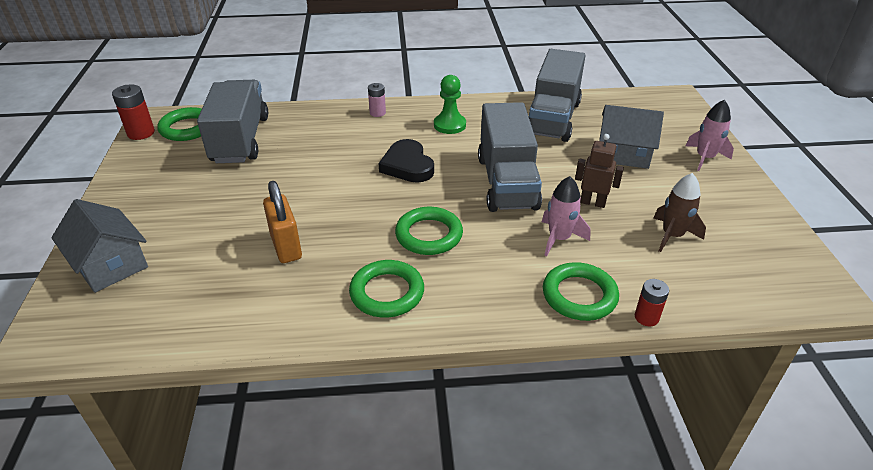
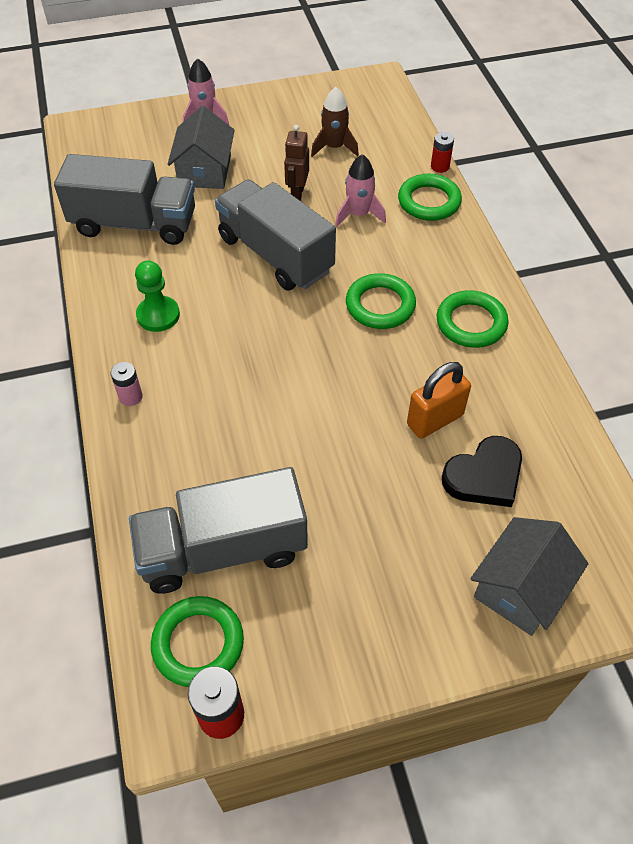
camera: 100 degrees left, 15 degrees up
(407, 165) = (257, 342): black heart -> black heart (484, 476)
(507, 182) = (275, 254): grey truck -> grey truck turned 120 degrees counterclockwise

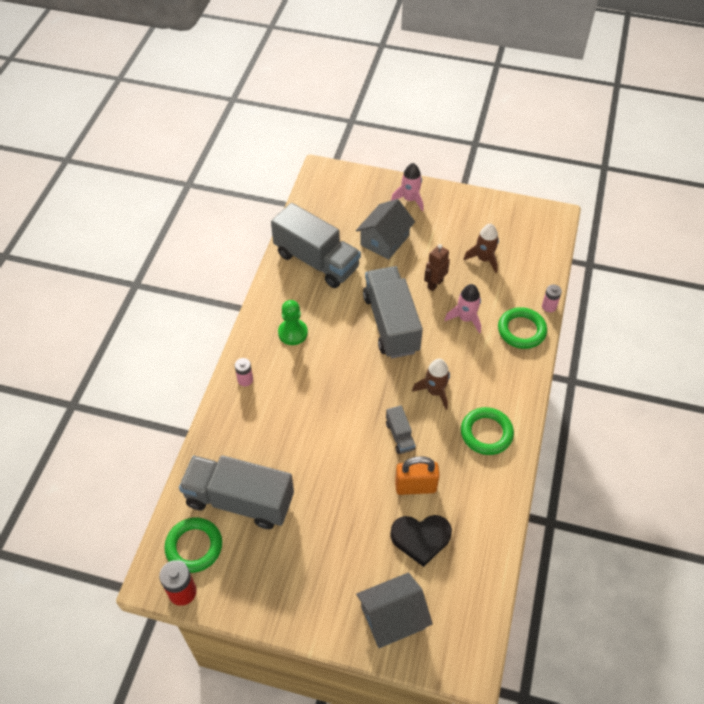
camera: 30 degrees right, 0 degrees up
(375, 372) = (400, 436): none -> grey truck
(380, 305) = (435, 391): green ring -> brown rocket
(440, 166) = (549, 306): red battery -> pink battery

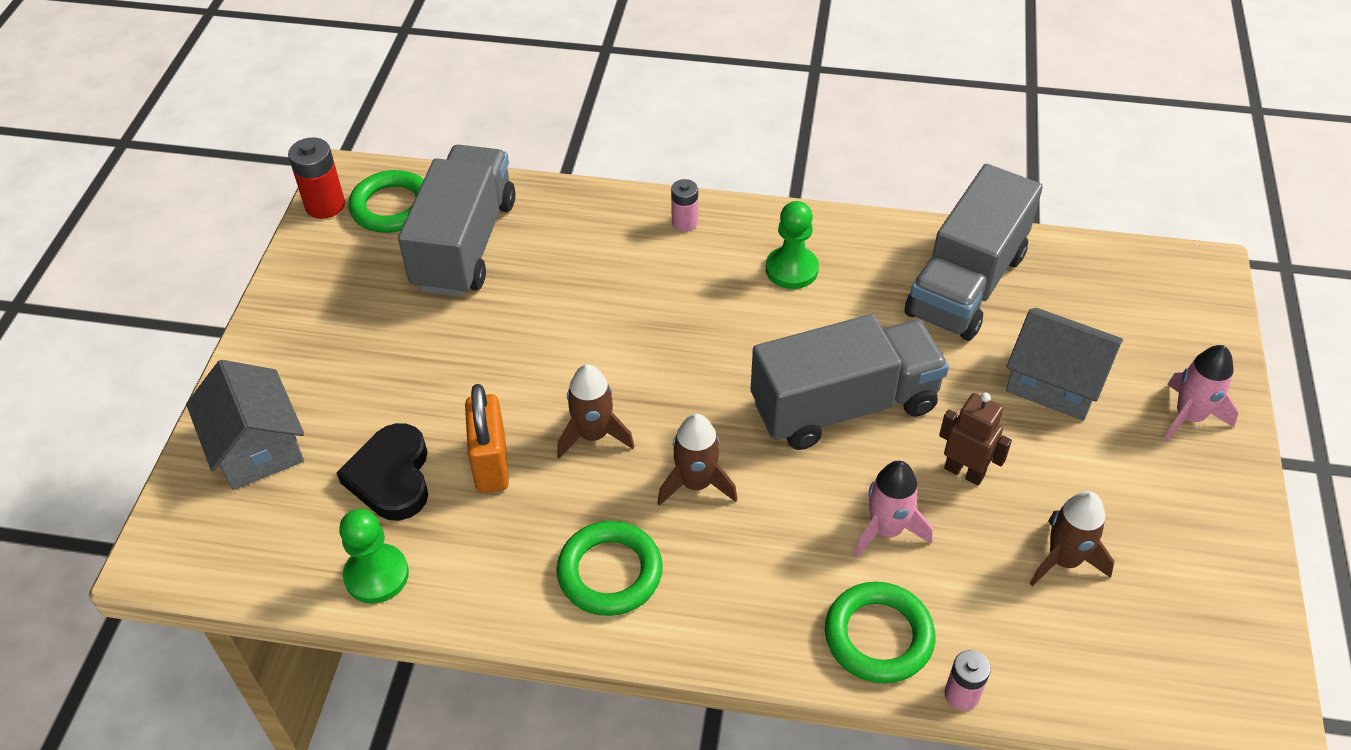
camera: 85 degrees right, 5 degrees down
(400, 436) = (593, 435): grey truck -> brown rocket
(485, 544) = (376, 575): none -> green pawn

